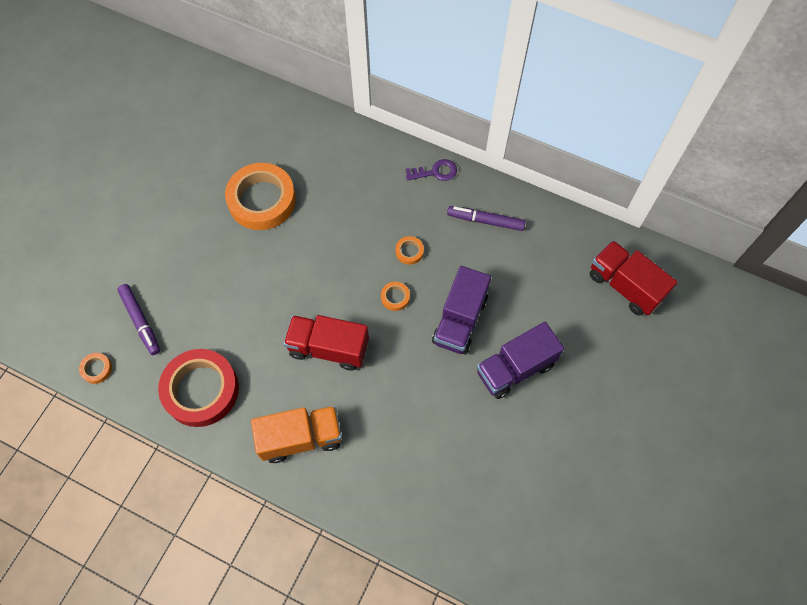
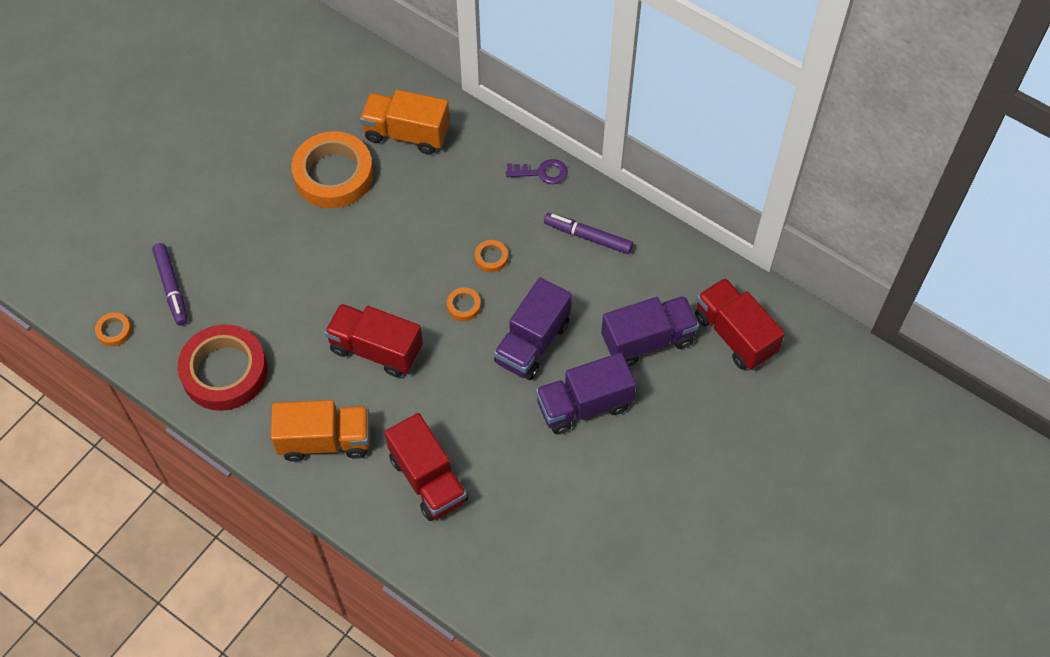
camera: 10 degrees right, 5 degrees down
(316, 156) = (406, 134): none -> orange truck
(397, 458) = (428, 479): none -> red truck
(555, 302) = (647, 340): none -> purple truck

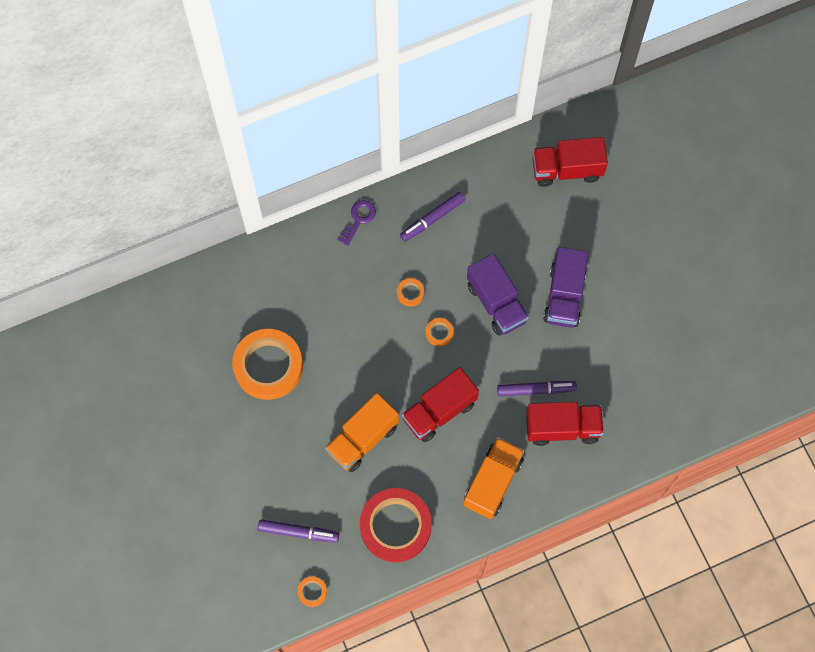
camera: 60 degrees left, 10 degrees up
(406, 134) = (264, 295): orange truck -> orange truck (362, 439)
(456, 431) = (536, 390): none -> purple marker
(647, 340) = (538, 227): purple truck -> none

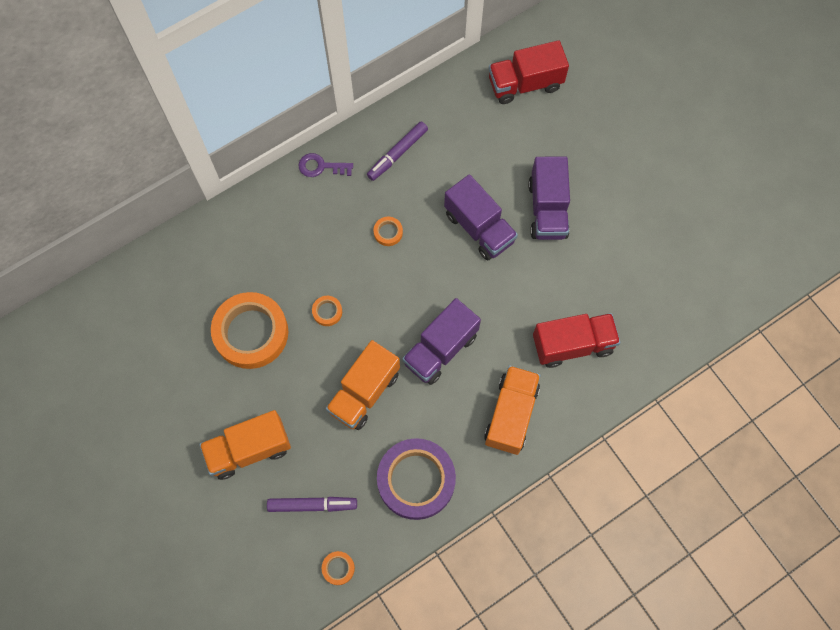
camera: 10 degrees left, 0 degrees up
(250, 472) = (249, 449): none -> orange truck
(358, 219) = (321, 166): purple key -> purple key turned 105 degrees counterclockwise
(395, 526) = (416, 480): red tape -> purple tape
(439, 333) = (425, 268): orange tape -> orange tape (327, 312)
(439, 411) = (440, 349): red truck -> purple truck
(536, 390) = (537, 310): purple marker -> none

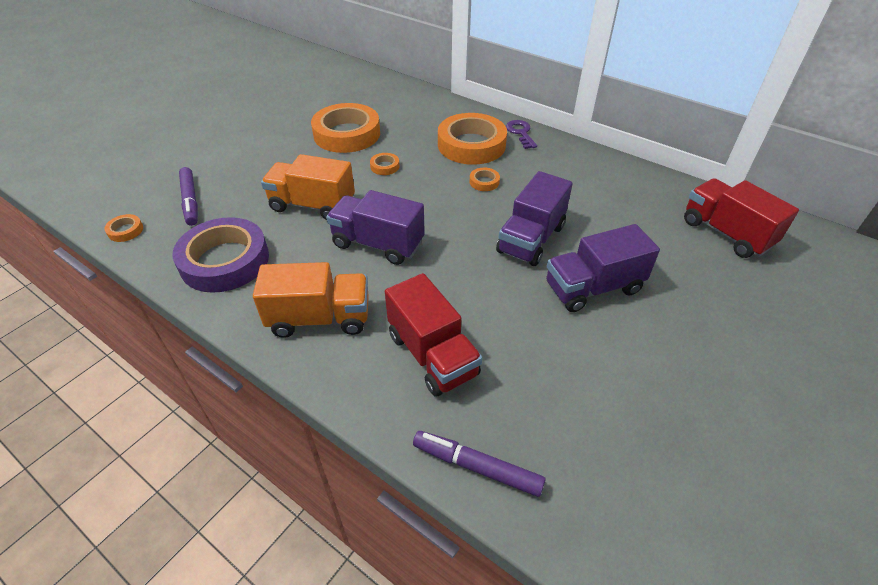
camera: 70 degrees right, 25 degrees down
(249, 449) = (239, 156): orange truck -> none
(323, 220) = (471, 145): none -> orange tape
(397, 154) = (568, 169): purple marker -> purple marker (477, 467)

